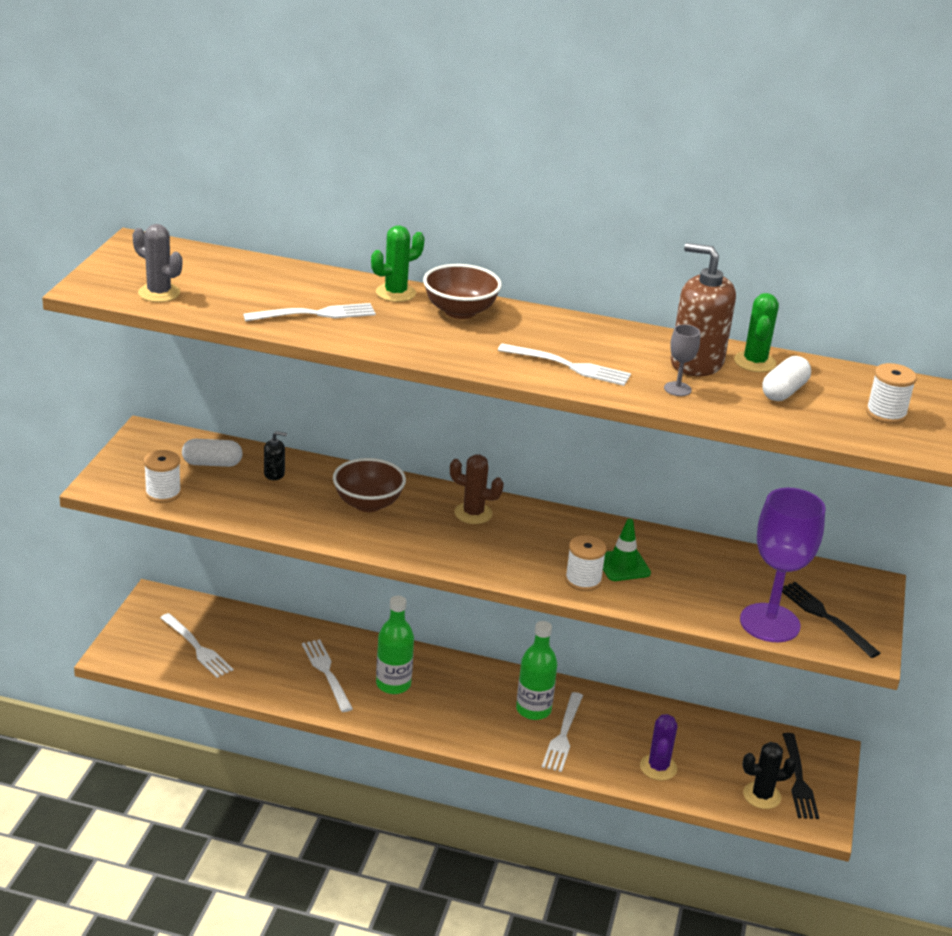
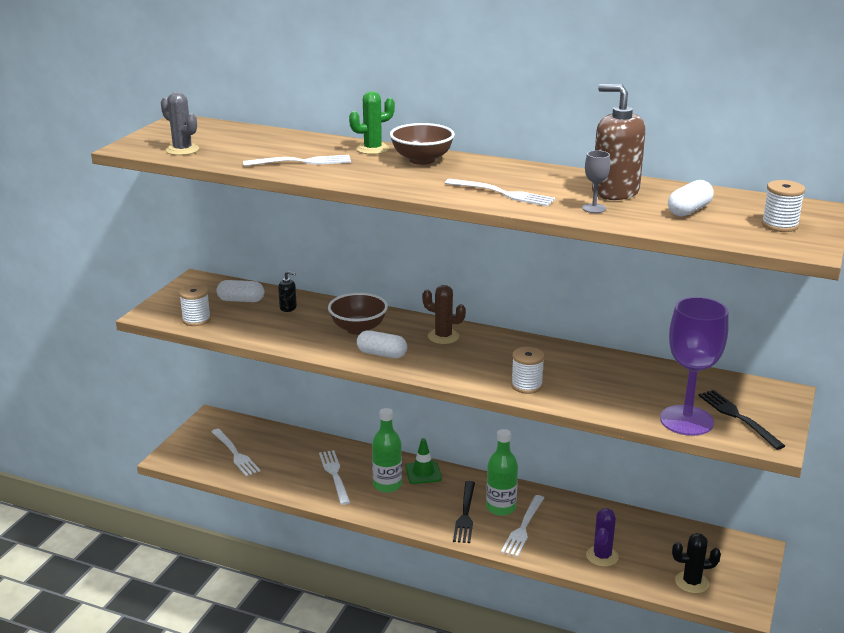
camera: 10 degrees right, 5 degrees down
(404, 540) = (382, 354): none -> white capsule
(623, 565) = (563, 375): green traffic cone -> green traffic cone (423, 473)
(754, 362) = (667, 191): green cactus -> none
(799, 780) = (726, 571): black fork -> black fork (465, 515)

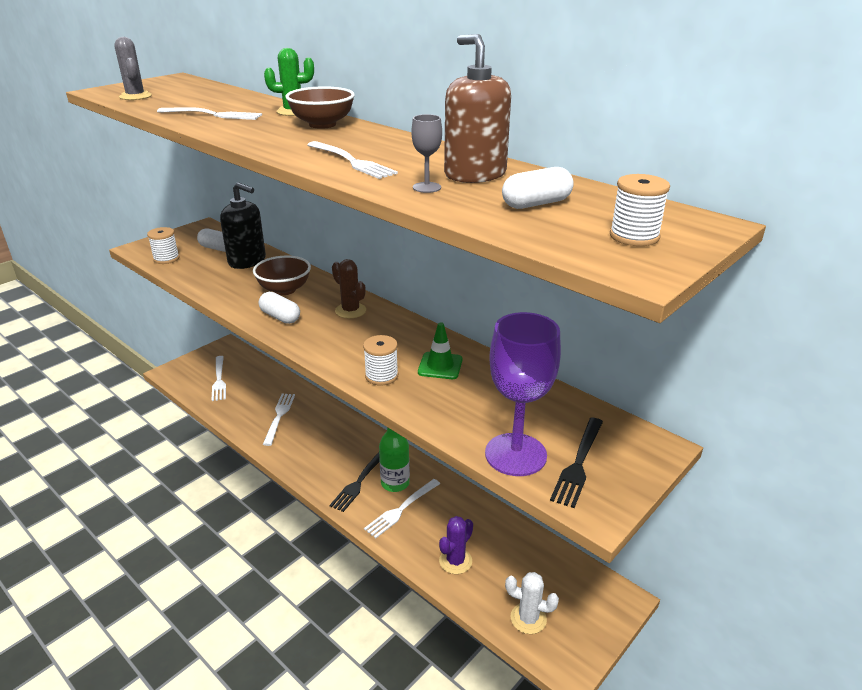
camera: 20 degrees right, 5 degrees up
(288, 307) = (247, 261): black soap dispenser -> black soap dispenser, size x2.21
(387, 485) = (314, 436): green bottle -> none
(423, 473) = (352, 432): green traffic cone -> green traffic cone (440, 366)
(691, 582) = (528, 618): black cactus -> white cactus
(737, 417) = (578, 464): black fork -> black fork turned 150 degrees counterclockwise

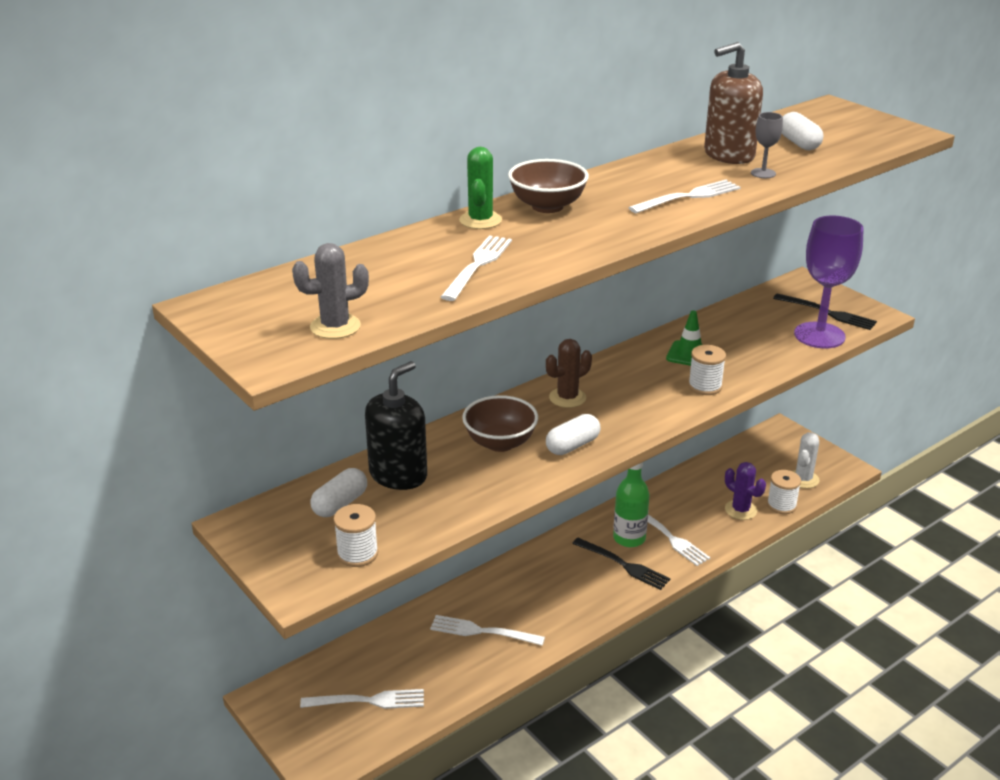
camera: 80 degrees left, 0 degrees up
(634, 236) = (858, 126): white spool -> white spool (781, 505)

